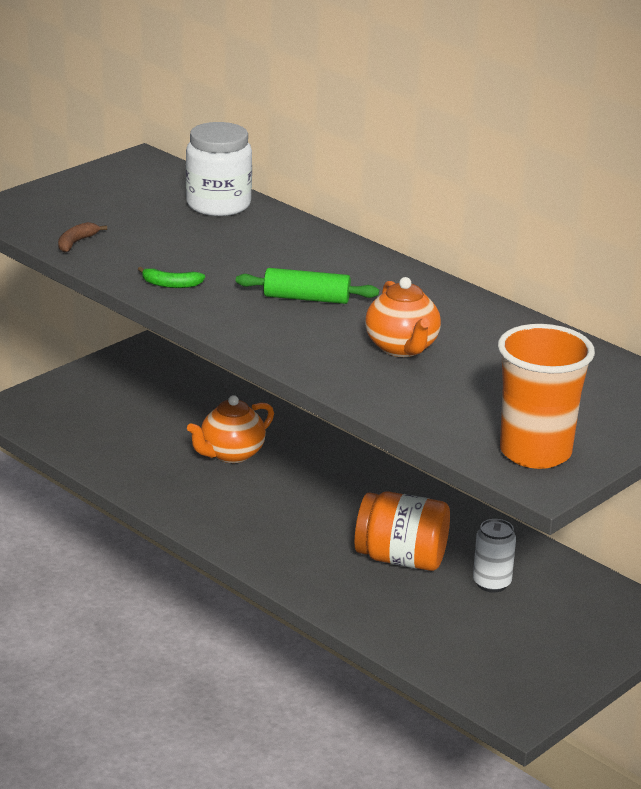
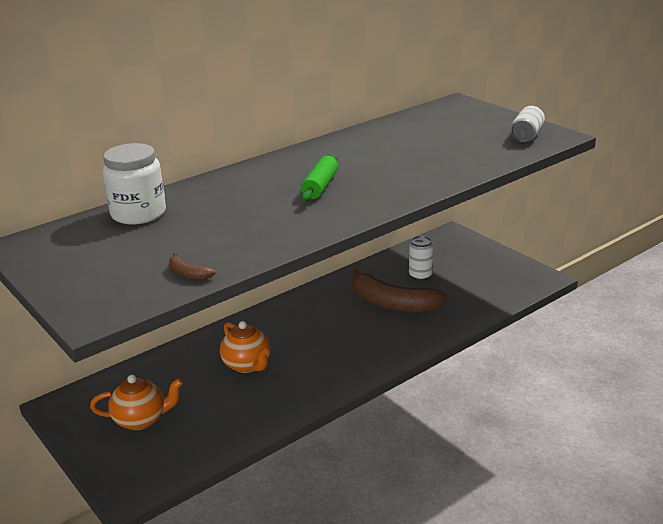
camera: 80 degrees left, 0 degrees up
(171, 284) = (285, 233): green banana -> none
(401, 559) = (393, 303): orange jar -> brown banana
(402, 348) = (398, 161): orange teapot -> orange teapot (141, 420)
(535, 452) = (526, 136): orange cup -> white can

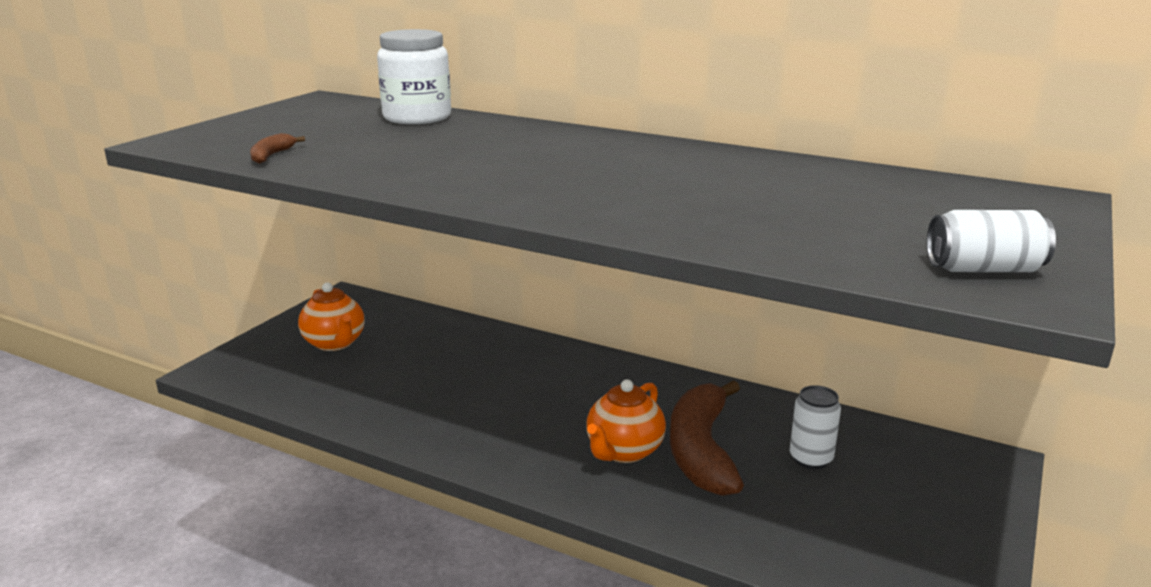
camera: 65 degrees right, 5 degrees down
(247, 365) = (468, 375): orange teapot -> orange teapot (624, 451)
(320, 186) = (563, 169): green rolling pin -> none

